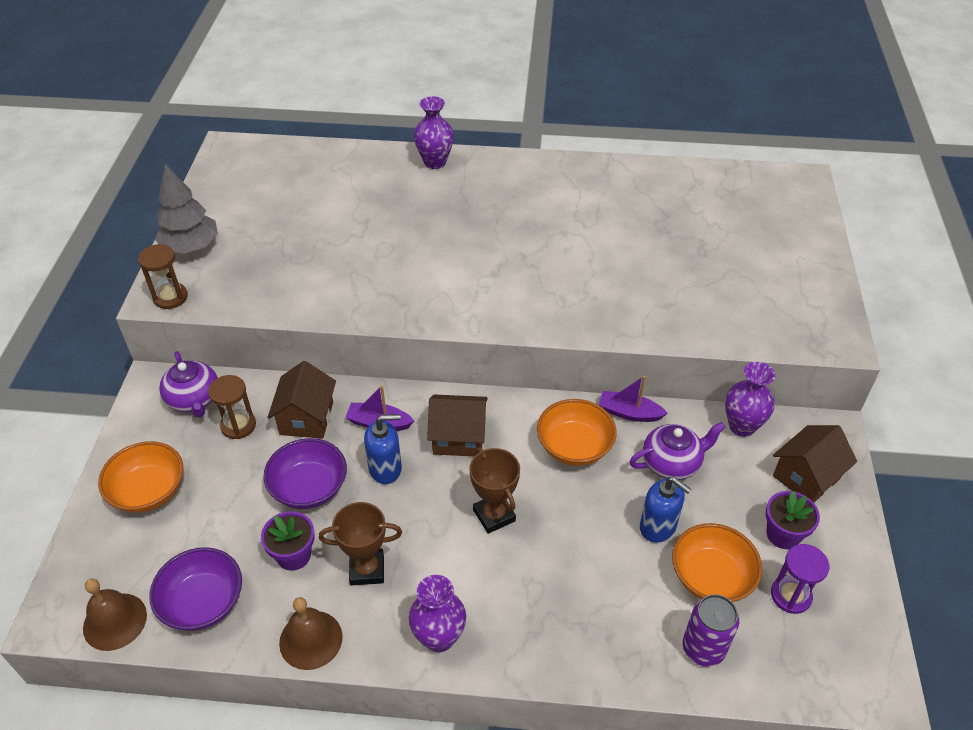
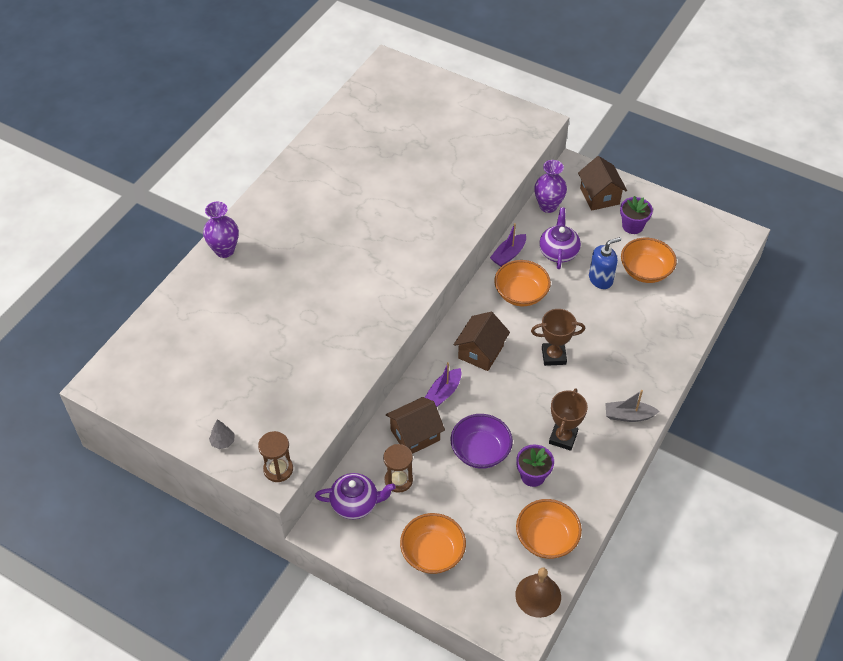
camera: 65 degrees left, 5 degrees up
(191, 247) = (223, 442): grey tree -> grey tree, size x0.46
(203, 602) = (546, 538): purple bowl -> orange bowl
(306, 418) = (415, 435): brown house -> brown house turned 60 degrees counterclockwise
(311, 639) = (601, 483): brown bell -> none
(385, 468) = (486, 402): blue soap dispenser -> none
(439, 637) = (628, 416): purple vase -> grey boat
(703, 648) = (687, 295): purple can -> none
(790, 595) = (672, 242): purple hourglass -> none

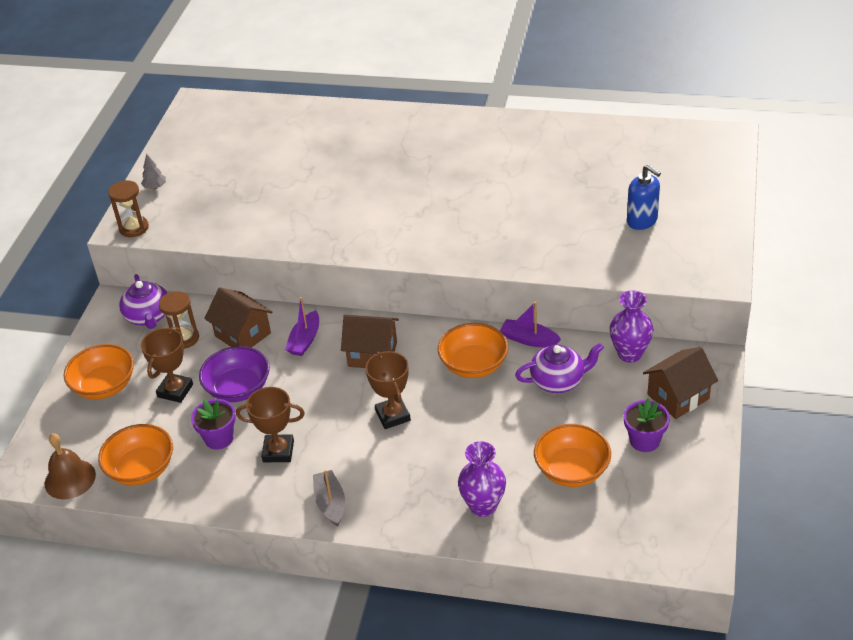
camera: 75 degrees right, 10 degrees down
(224, 250) = (382, 117): purple vase -> purple vase (483, 506)
(443, 393) = (305, 340): purple boat -> purple boat turned 90 degrees counterclockwise
(463, 498) = (175, 391): none -> brown trophy
(600, 279) = (534, 430): blue soap dispenser -> blue soap dispenser (642, 221)

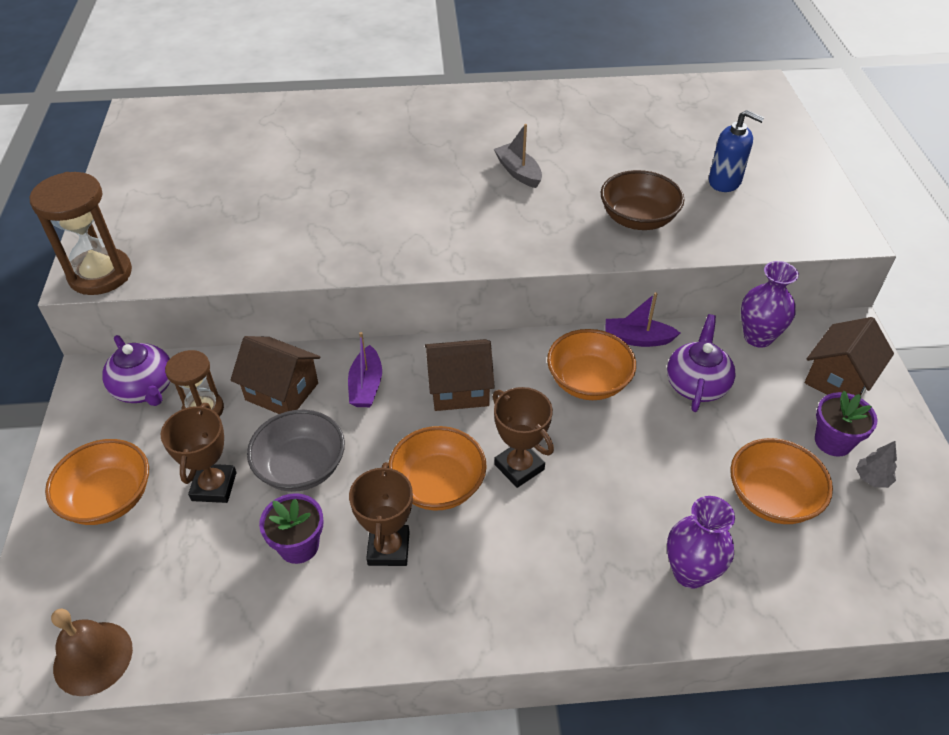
camera: 20 degrees left, 5 degrees up
(134, 228) = (100, 274): brown hourglass -> brown hourglass, size x1.56
(141, 469) = (199, 617): orange bowl -> orange bowl (438, 485)
(155, 187) = (115, 218): grey tree -> grey tree (872, 478)
(238, 388) = (301, 467): purple bowl -> grey bowl
(278, 451) = (388, 548): brown trophy -> brown trophy turned 75 degrees counterclockwise
(330, 503) = (490, 612): grey boat -> grey boat (518, 172)
(551, 242) = (638, 219): none -> brown bowl
(558, 381) = (696, 384): purple teapot -> purple teapot turned 45 degrees counterclockwise

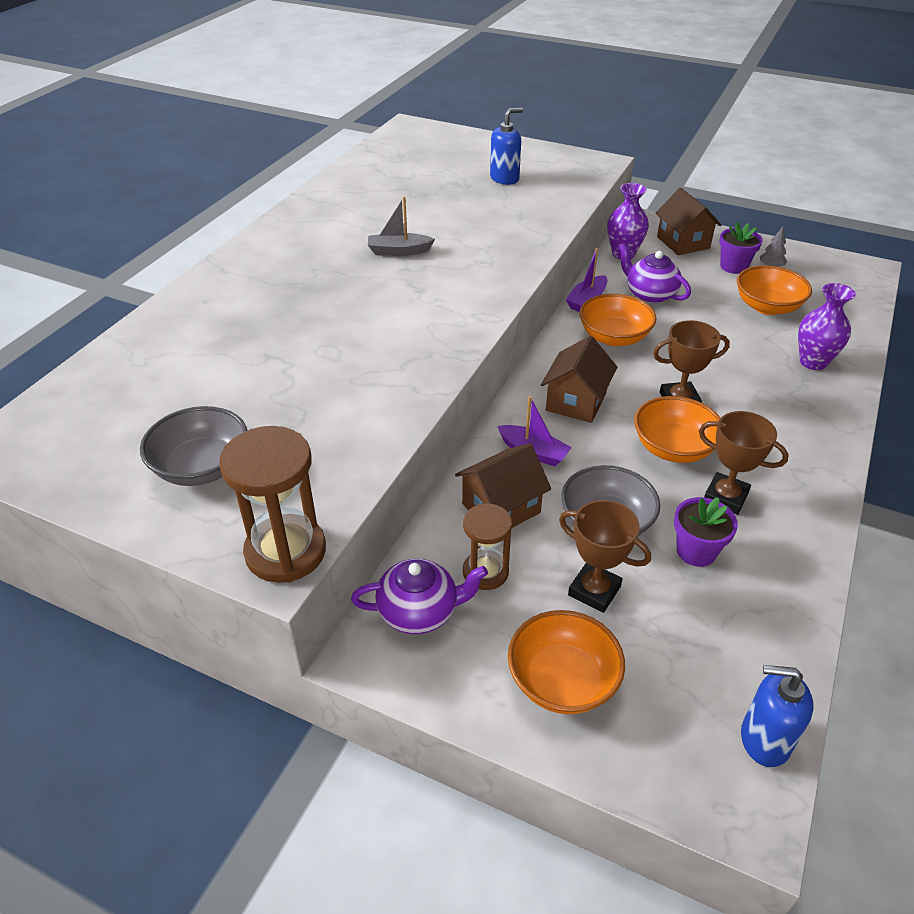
camera: 60 degrees left, 5 degrees down
(93, 658) = (764, 740): brown bell -> blue soap dispenser
(166, 200) = (202, 467): none -> grey bowl
(638, 219) = (512, 223): brown bowl -> none

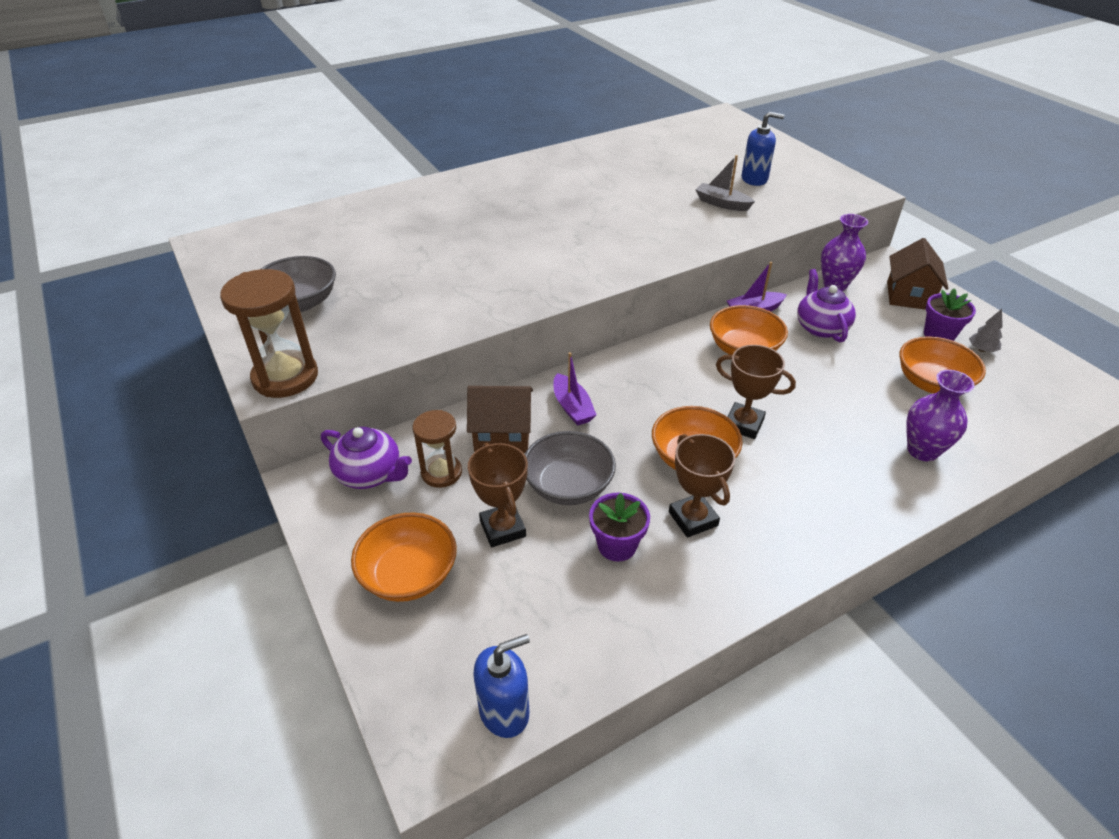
camera: 35 degrees right, 0 degrees up
(399, 251) = (597, 208): grey boat -> grey boat (722, 203)
(576, 402) = (650, 385): brown house -> none
(764, 740) = (504, 711): blue soap dispenser -> blue soap dispenser turned 105 degrees clockwise

